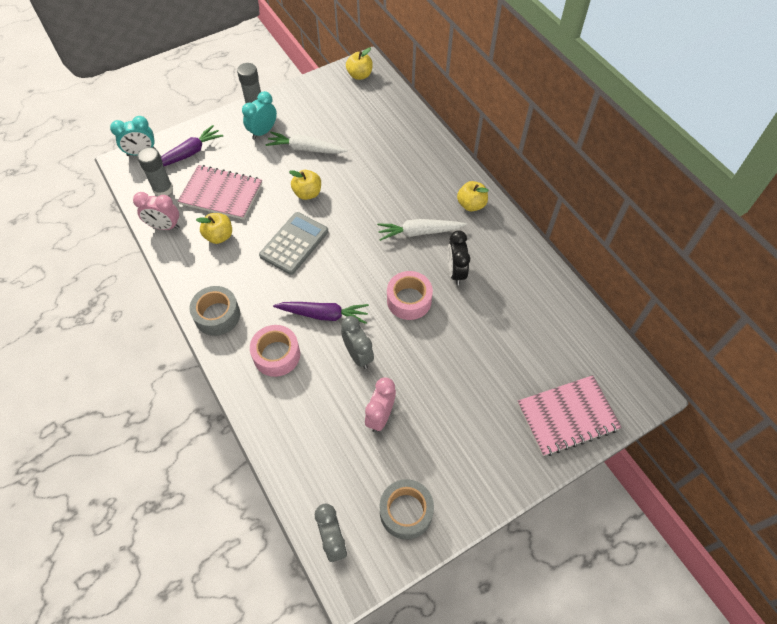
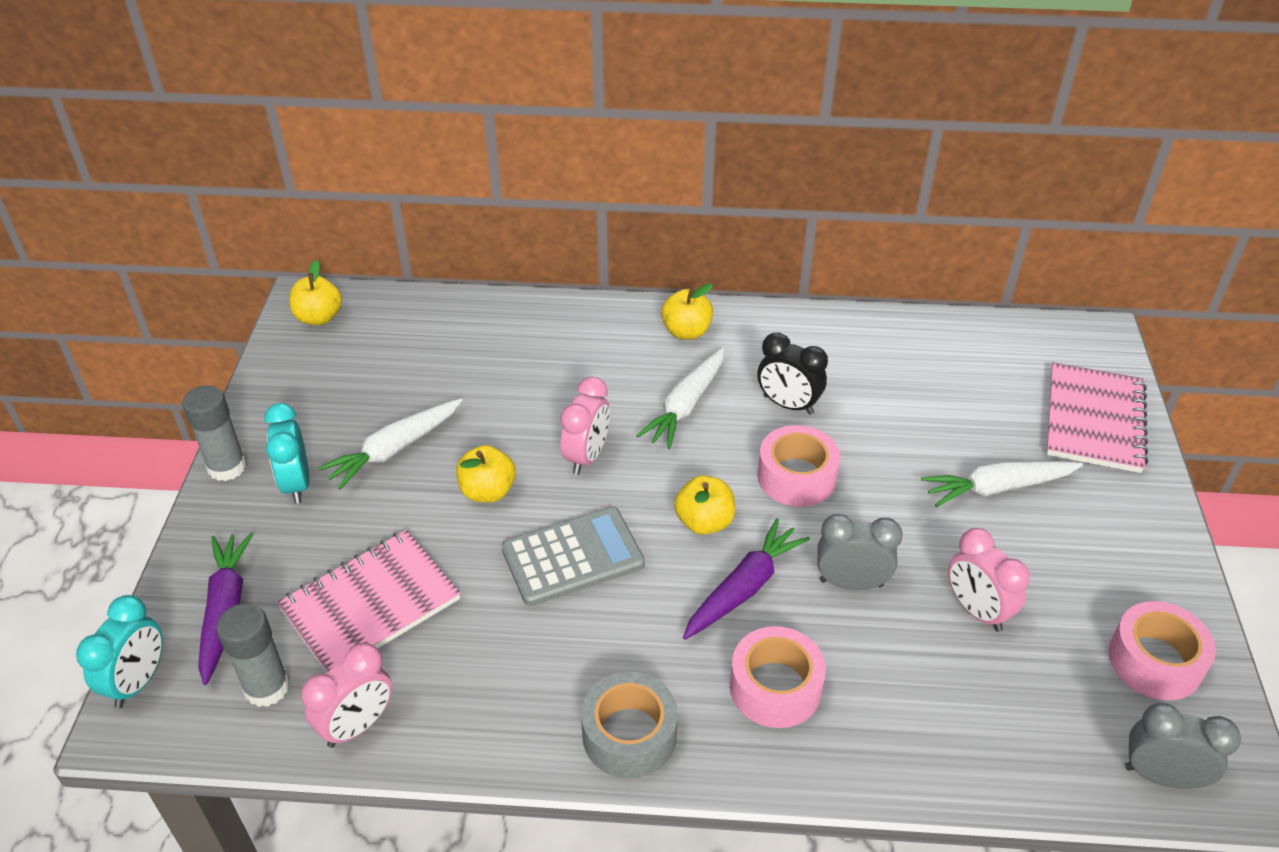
camera: 55 degrees left, 15 degrees down
(219, 236) = (461, 651): yellow apple -> yellow apple (704, 522)
(294, 243) = (573, 557): grey calculator -> grey calculator turned 90 degrees clockwise
(355, 214) = (586, 456): none -> pink clock
(406, 512) = (1154, 661): grey tape -> pink tape
(472, 390) = (997, 488): none -> white carrot

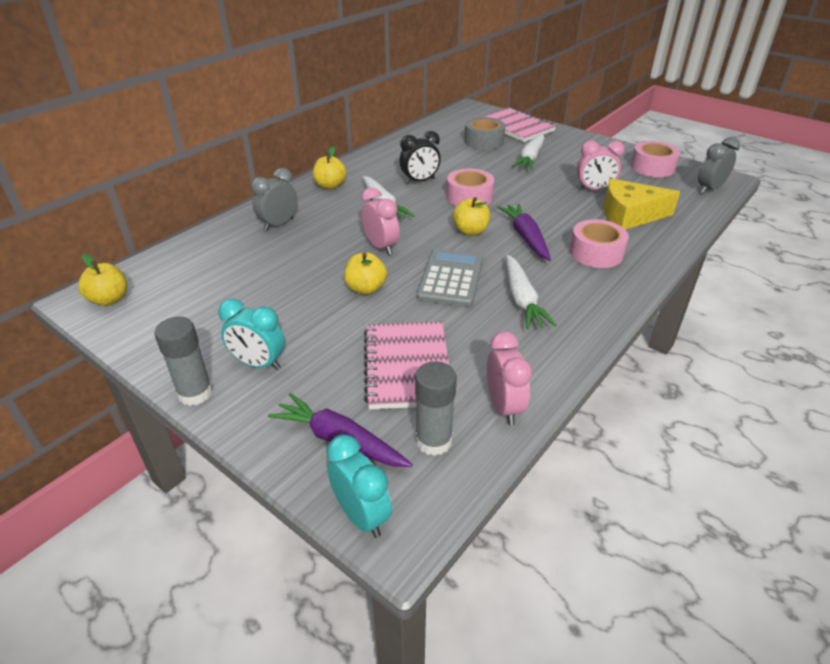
camera: 55 degrees left, 5 degrees down
(394, 450) = (284, 311): white carrot -> white carrot (522, 299)
(629, 735) = (592, 306): grey tape -> grey tape (483, 141)
(851, 583) = (550, 210): grey clock -> grey clock (279, 224)
(935, 688) = (629, 215): none -> yellow cheese

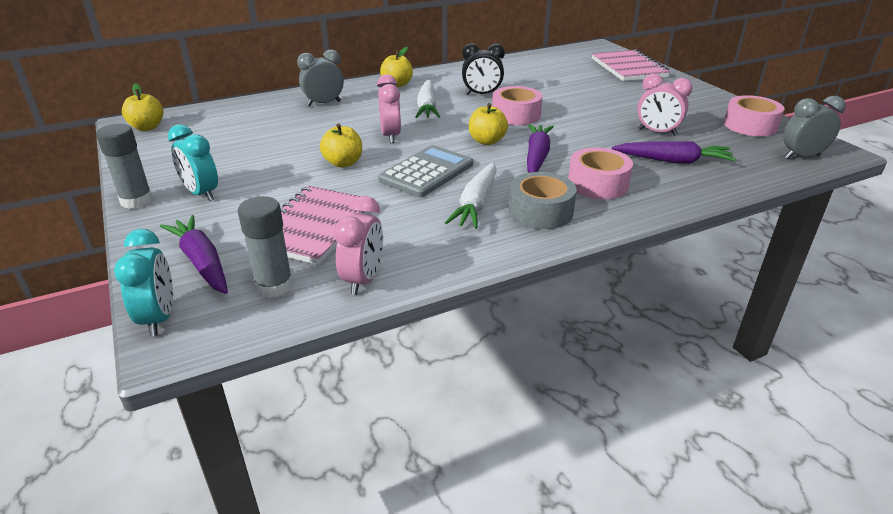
camera: 25 degrees right, 5 degrees down
(483, 141) = (581, 74): grey tape -> grey tape (540, 211)
(530, 158) = (615, 95): white carrot -> none
(629, 215) = (673, 161): yellow cheese -> purple carrot

